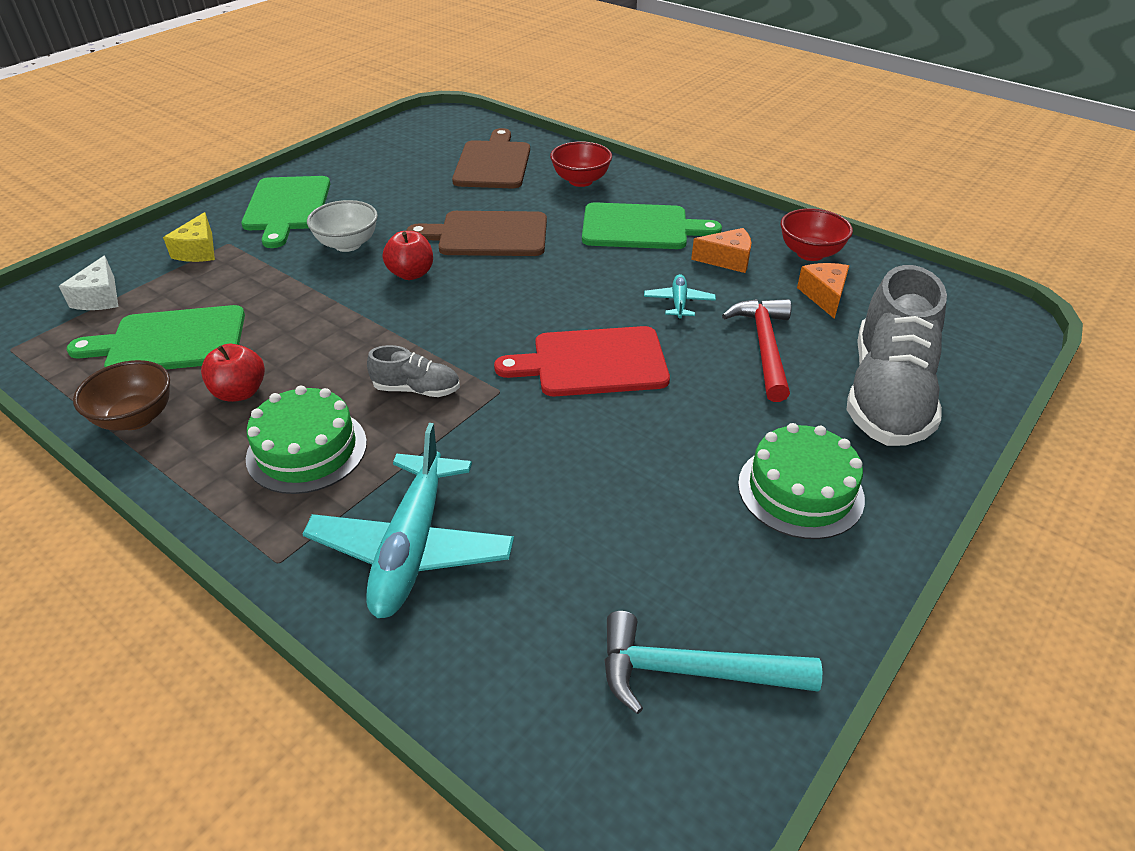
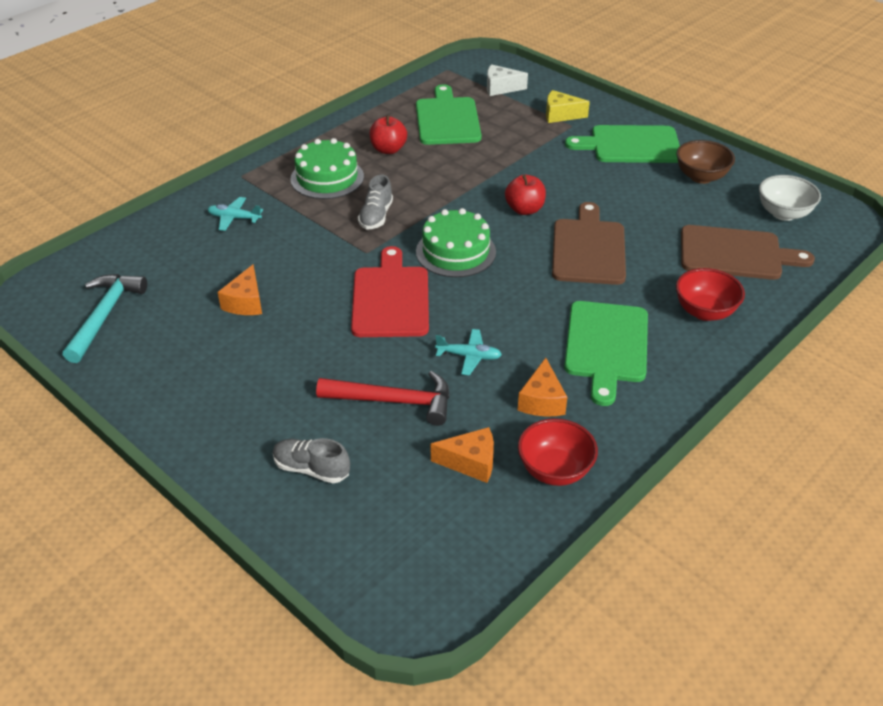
camera: 95 degrees right, 0 degrees up
(136, 418) = (372, 119): brown bowl -> brown bowl (701, 177)
(347, 244) = (570, 177): white bowl -> white bowl (783, 213)
(412, 547) = (234, 218): turquoise plane -> turquoise plane, size x0.47
(624, 495) = (245, 302): none -> orange cheese
(800, 490) = (220, 388): green cake -> green cake (455, 252)
(887, 394) = (311, 469): grey shoe -> grey shoe, size x0.46

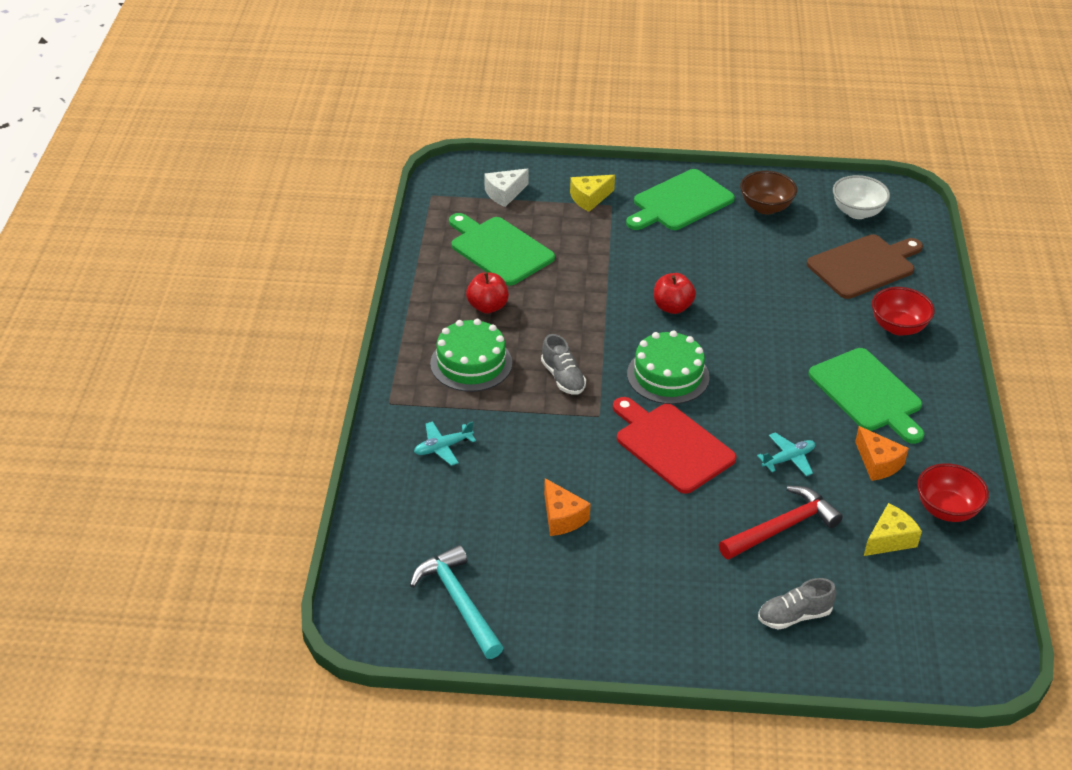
camera: 40 degrees left, 0 degrees up
(470, 462) = (889, 539): orange cheese -> yellow cheese
(588, 249) = (761, 317): brown cutting board -> none

